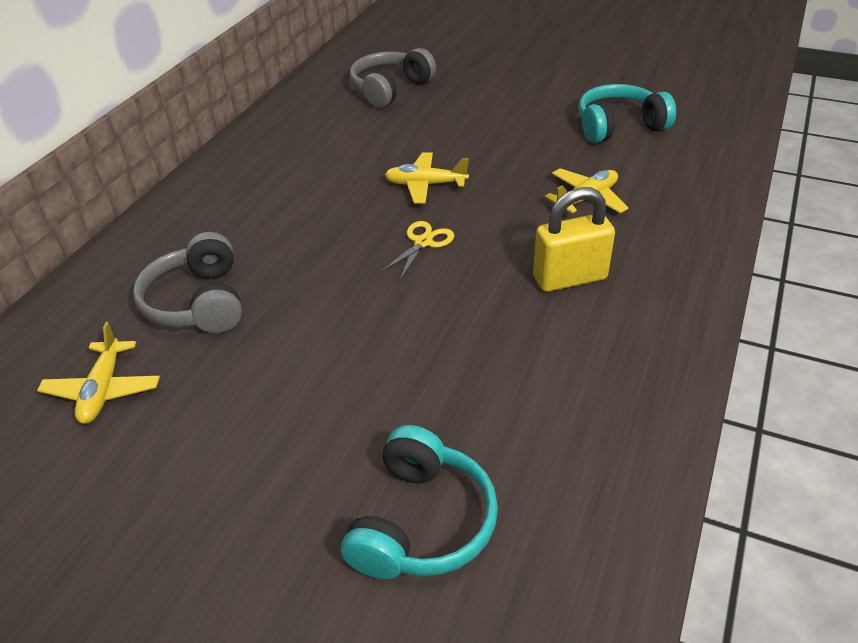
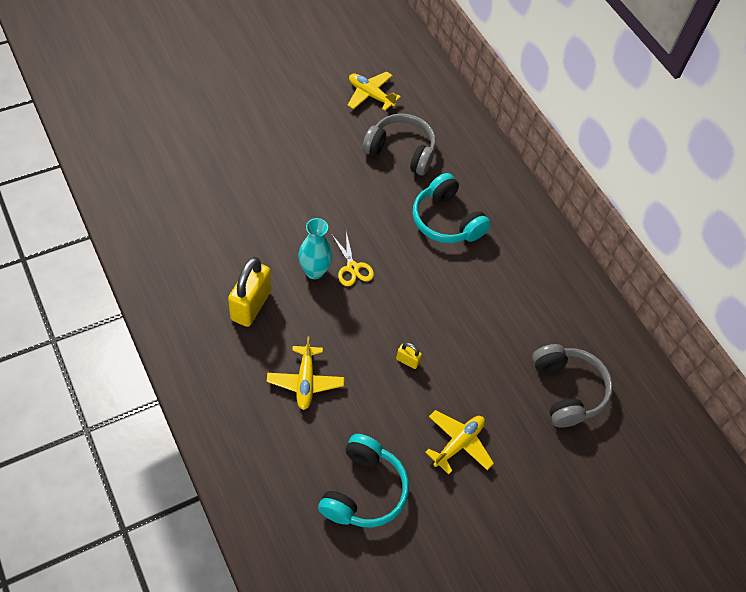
camera: 120 degrees right, 15 degrees up
(421, 522) = (188, 145): turquoise headphones -> turquoise headphones (446, 220)
(425, 185) = (409, 312): yellow plane -> yellow plane (458, 443)
(464, 263) = (314, 271): none -> turquoise vase
(478, 162) = (407, 361): none -> yellow padlock

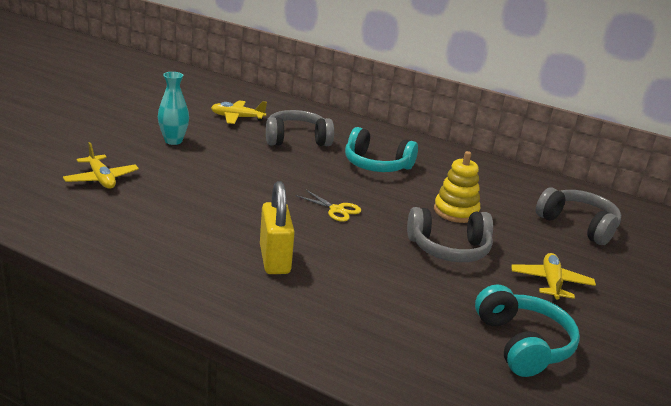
camera: 30 degrees left, 30 degrees down
(305, 381) = (383, 291): yellow plane -> yellow plane (101, 179)
(314, 271) = (307, 221): turquoise vase -> turquoise vase (173, 141)
(407, 361) = (449, 249): yellow padlock -> grey headphones
(461, 318) = (456, 211): none -> yellow stacking toy

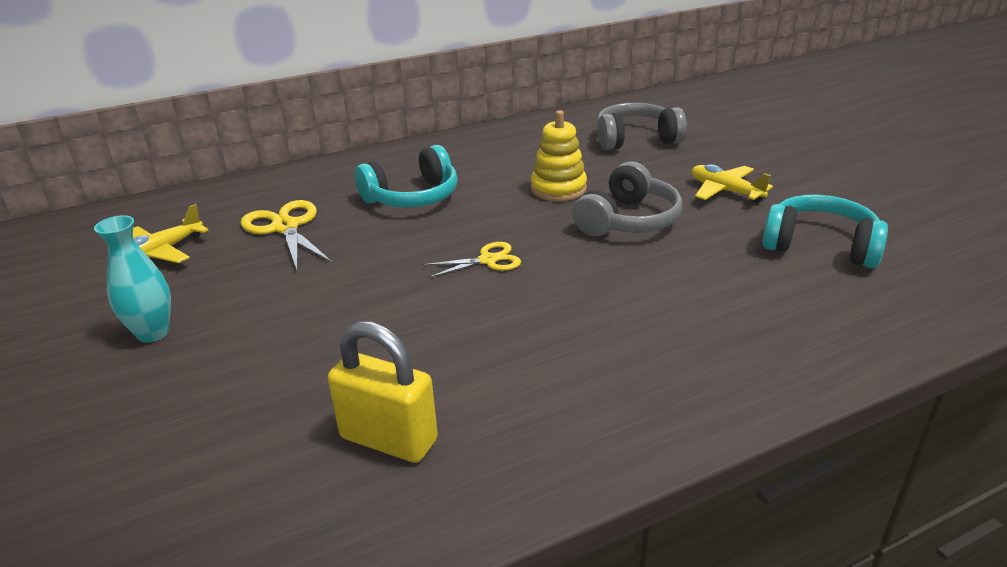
camera: 50 degrees left, 5 degrees up
(101, 179) = (182, 452): yellow plane -> none
(274, 259) = (566, 348): yellow padlock -> yellow padlock (388, 439)
(297, 139) = (285, 227): grey headphones -> yellow scissors

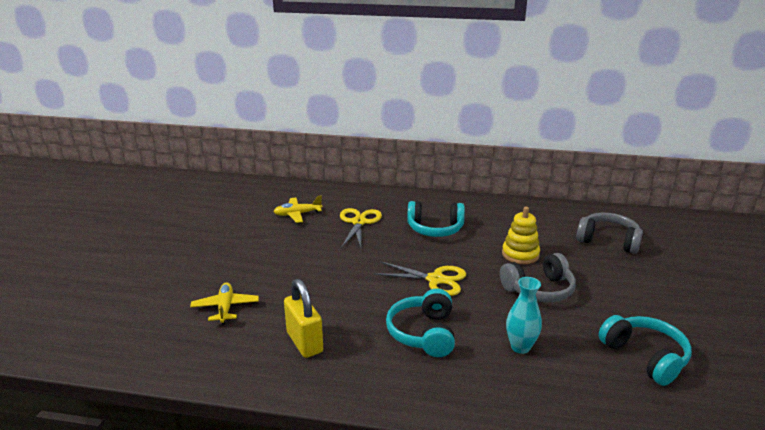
camera: 35 degrees right, 5 degrees down
(153, 333) = (262, 252): turquoise vase -> turquoise vase (520, 347)
(488, 260) = (435, 280): yellow scissors -> yellow scissors, size x1.58
(553, 337) = (423, 333): none -> turquoise headphones
(725, 191) = (626, 297): yellow plane -> yellow plane (225, 308)

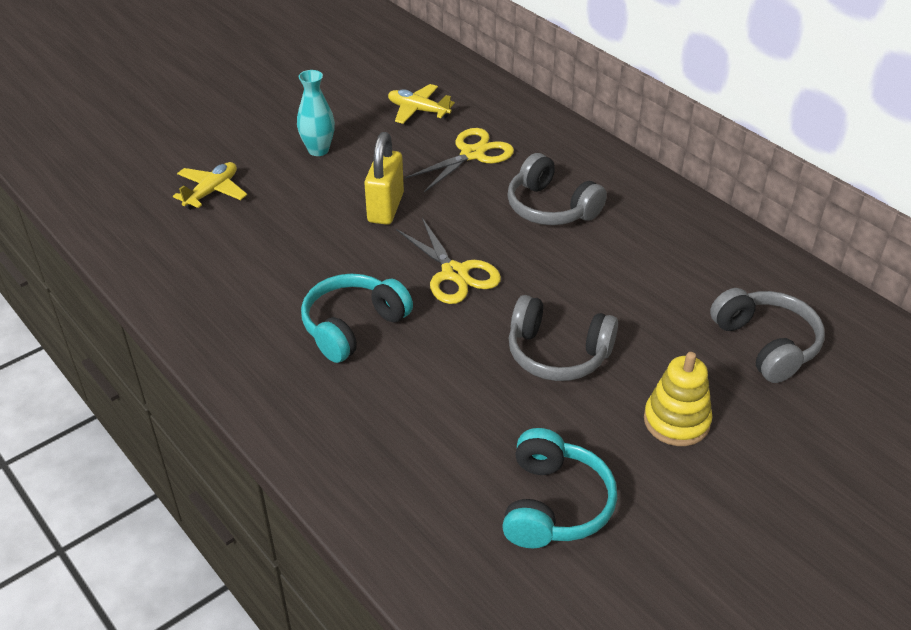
camera: 40 degrees right, 15 degrees up
(304, 342) = (233, 269): yellow padlock -> yellow padlock (385, 208)
(435, 229) = (551, 207): turquoise headphones -> grey headphones
(520, 254) = (607, 297): yellow stacking toy -> yellow stacking toy (676, 421)
(520, 347) = (429, 403): turquoise vase -> turquoise vase (318, 150)

